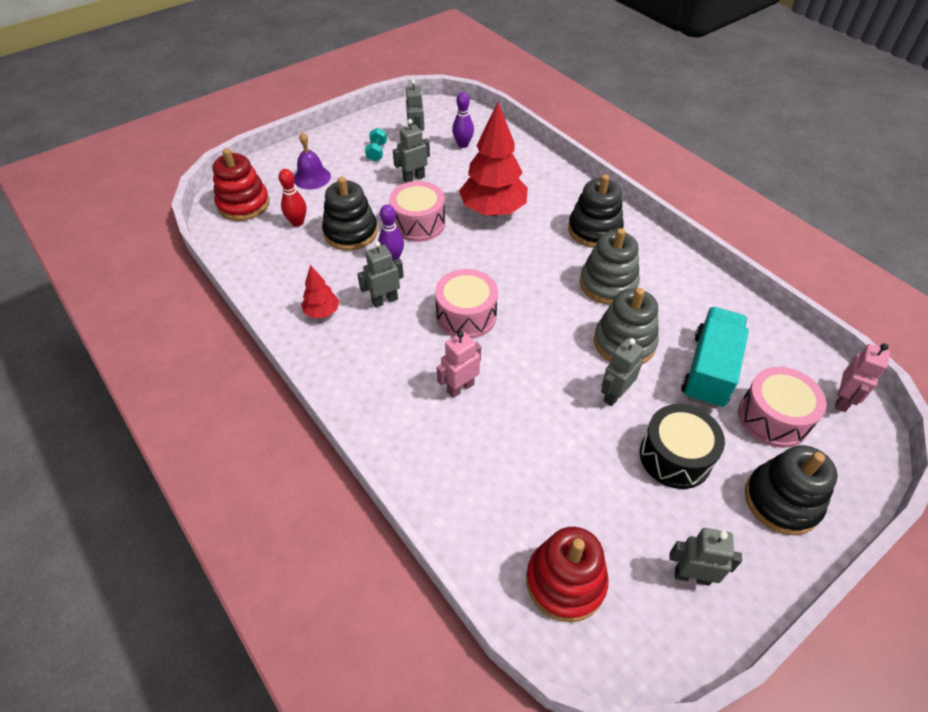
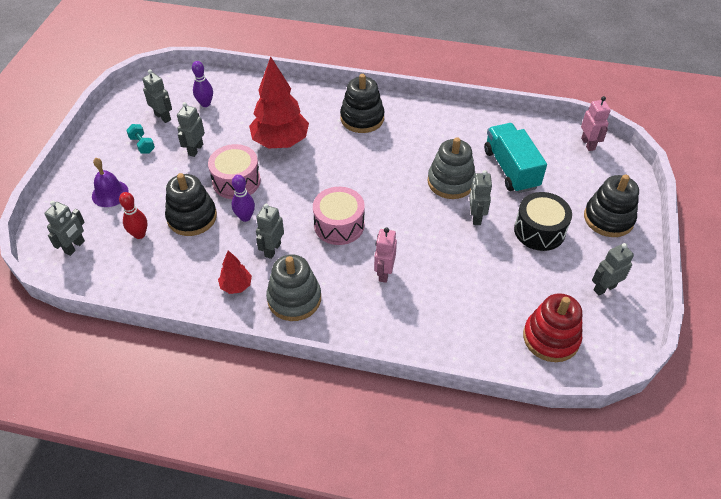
camera: 40 degrees left, 0 degrees up
(243, 204) = (75, 247): red stacking toy -> grey robot
(608, 284) = (405, 150): grey stacking toy -> grey stacking toy (294, 299)
(773, 418) = (565, 176): pink drum -> none

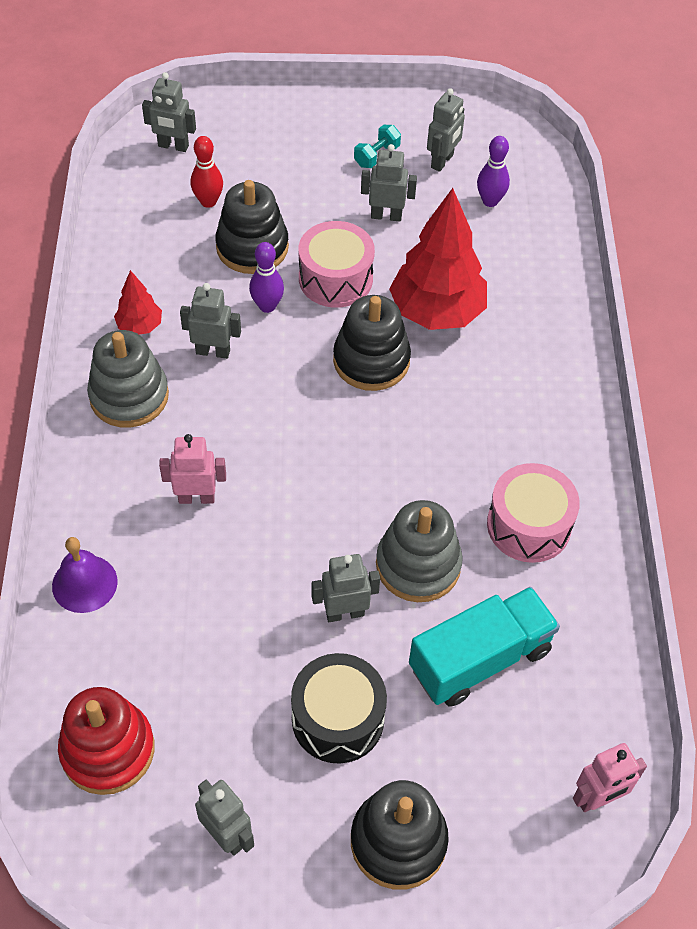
camera: 75 degrees right, 5 degrees up
(110, 193) = (273, 150): purple bell -> purple bell (84, 583)
(339, 225) = (279, 423): pink drum -> pink drum (528, 525)
(362, 118) = (532, 410): black stacking toy -> black stacking toy (371, 360)

